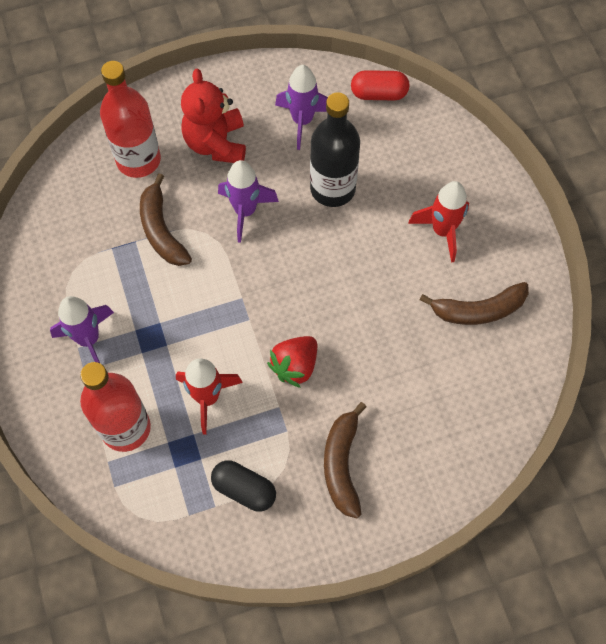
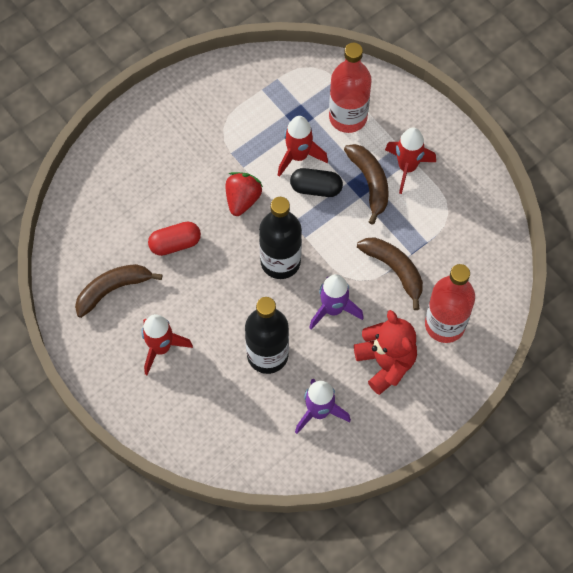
camera: 160 degrees right, 0 degrees up
(89, 339) = (407, 167): purple rocket -> red rocket
(244, 489) = (245, 105): black capsule -> black capsule (316, 188)
(280, 279) = (280, 261): none -> black bottle
(342, 464) = (182, 143): brown banana -> brown banana (370, 183)
(379, 94) = (260, 465): red capsule -> red capsule (175, 244)

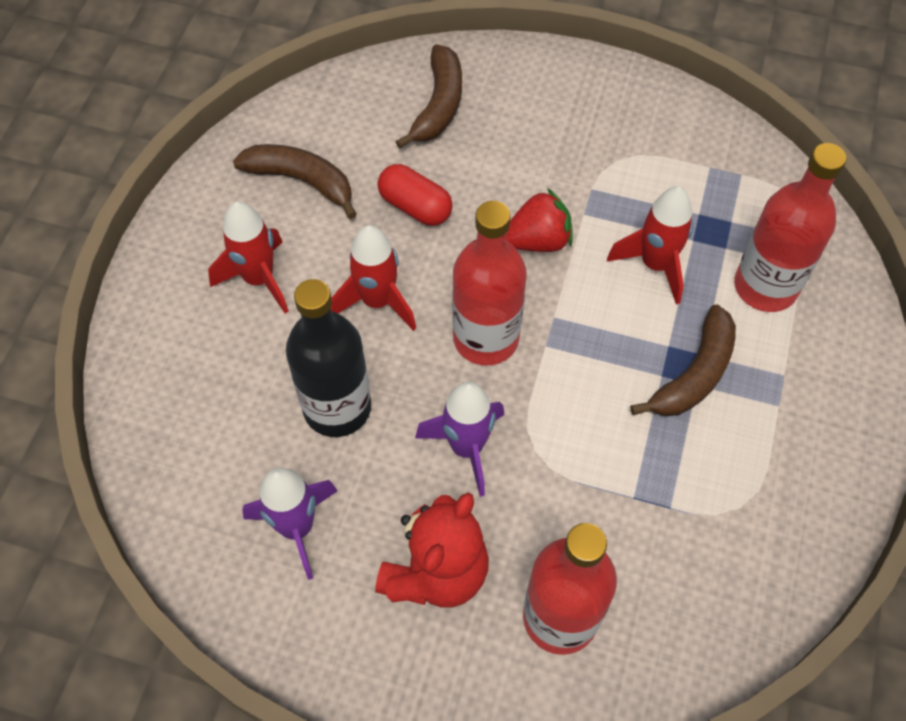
camera: 55 degrees right, 5 degrees down
(280, 261) = (486, 338): black bottle -> red bottle
(316, 188) = (628, 313): black capsule -> none
(394, 270) = (590, 490): brown banana -> brown banana (439, 105)
(407, 167) = (760, 407): red rocket -> red rocket (377, 301)

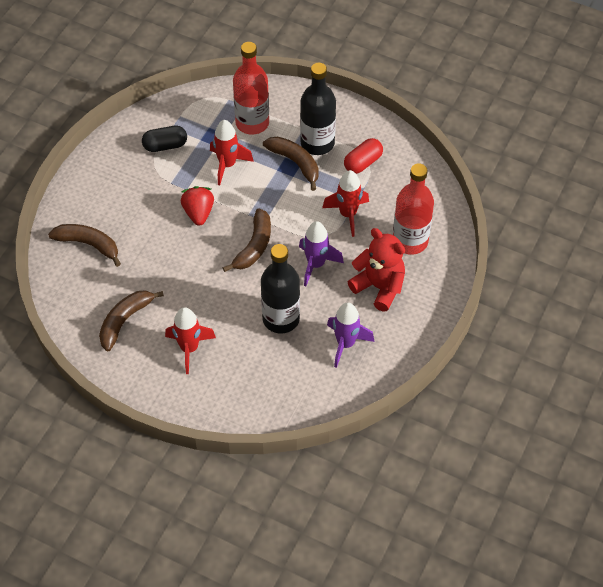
camera: 80 degrees left, 5 degrees down
(377, 301) = (219, 292): red rocket -> red rocket (348, 214)
(415, 207) = (160, 266): red capsule -> red capsule (363, 163)
(486, 338) = (254, 246): red bottle -> brown banana
(668, 165) = (165, 145): none -> black capsule
(755, 405) = (317, 143): none -> black bottle

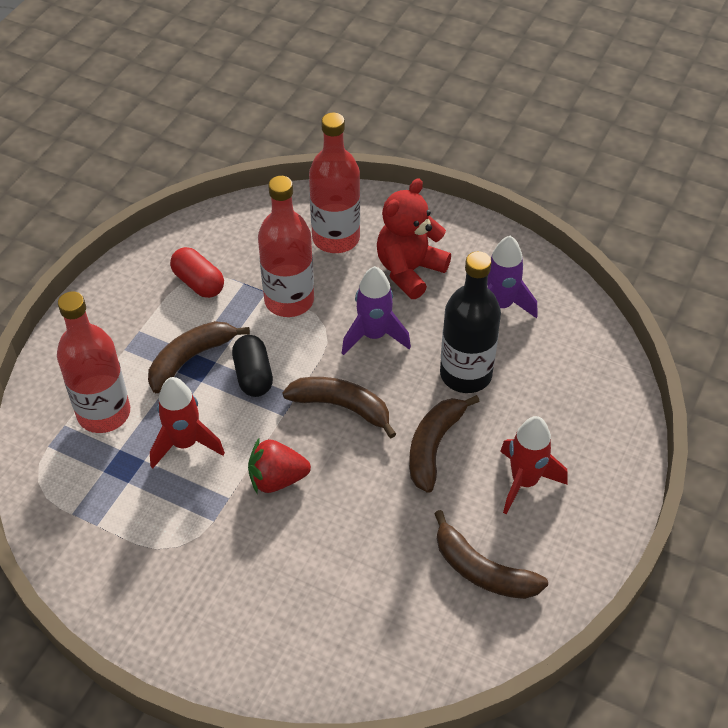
camera: 90 degrees left, 5 degrees down
(88, 244) = (335, 635): brown banana -> brown banana (433, 446)
(165, 145) = (134, 532): black capsule -> black capsule (253, 375)
(317, 143) = (156, 333): black bottle -> none
(348, 214) = (289, 300): red rocket -> red bottle

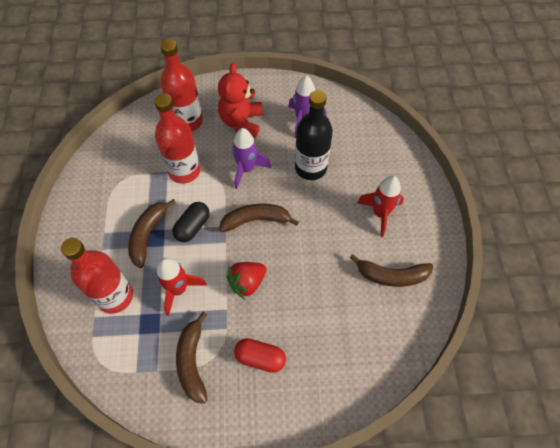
camera: 30 degrees left, 10 degrees up
(198, 283) = (122, 185): red capsule -> red capsule (260, 358)
(253, 375) = (192, 227): black capsule -> black capsule turned 75 degrees clockwise
(433, 446) = (320, 218): brown banana -> brown banana (192, 361)

